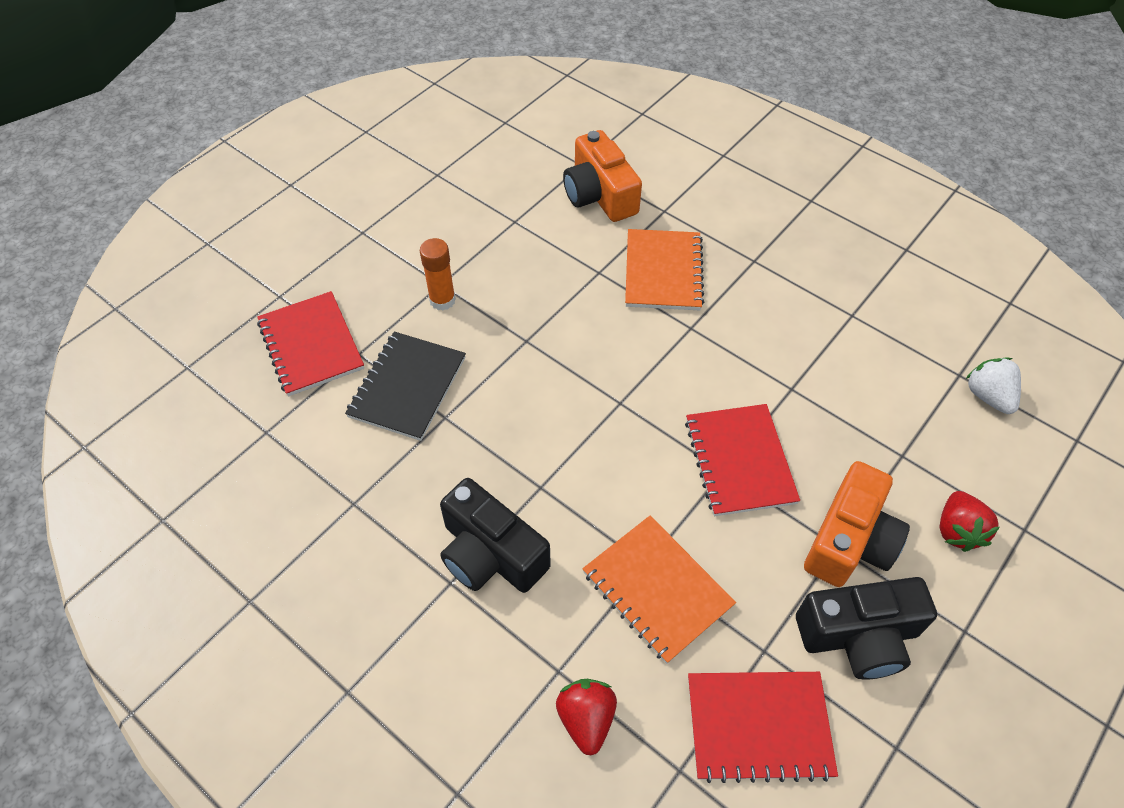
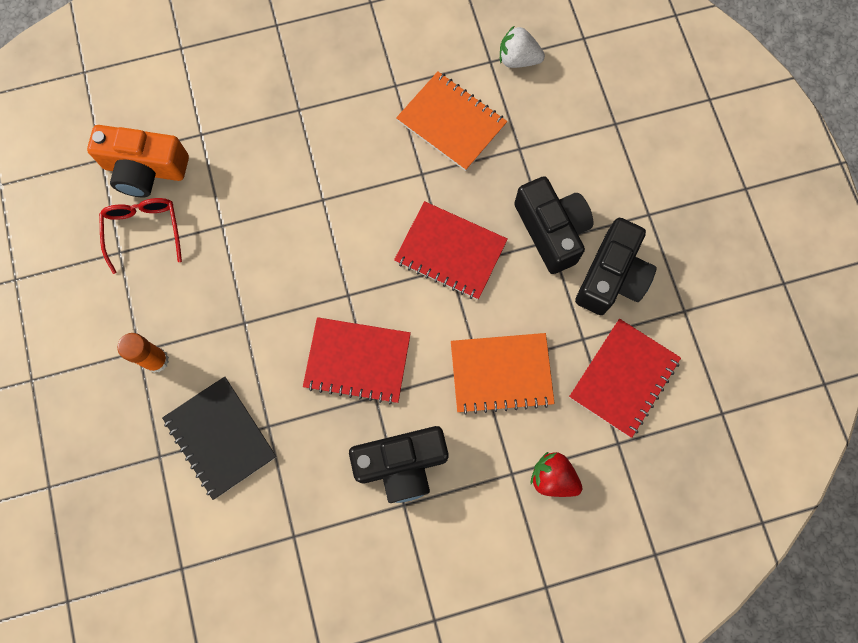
camera: 55 degrees left, 20 degrees up
(311, 345) = (122, 489): red notebook -> red notebook (357, 361)
(546, 225) = (144, 231): none -> red glasses
(663, 272) = (258, 180): orange notebook -> orange notebook (451, 123)
(849, 540) = (551, 230): orange camera -> black camera
(957, 530) = (589, 162): red strawberry -> none

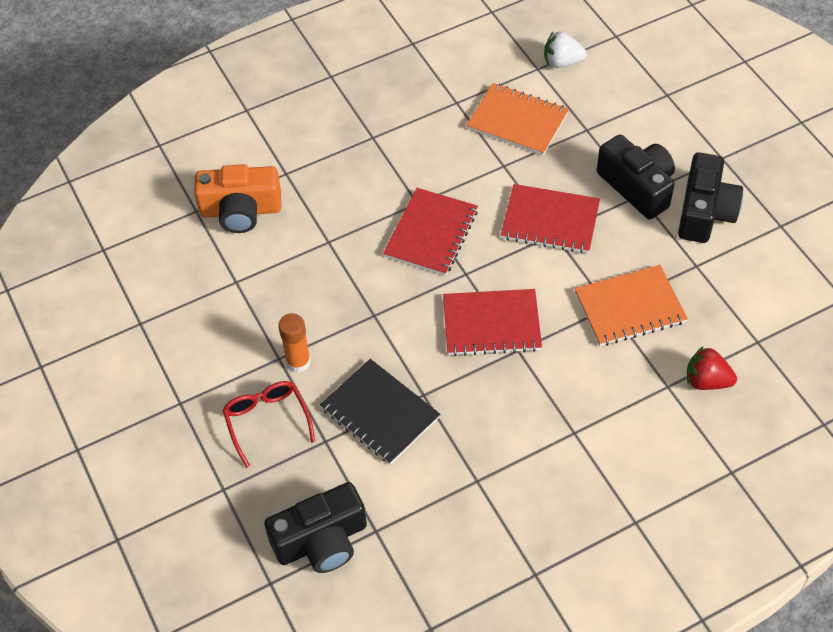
camera: 10 degrees left, 20 degrees down
(144, 231) = (254, 260): red glasses -> red glasses (267, 422)
(402, 464) = (561, 399): black camera -> black camera (321, 541)
(623, 378) = (744, 289): red notebook -> red notebook (431, 233)

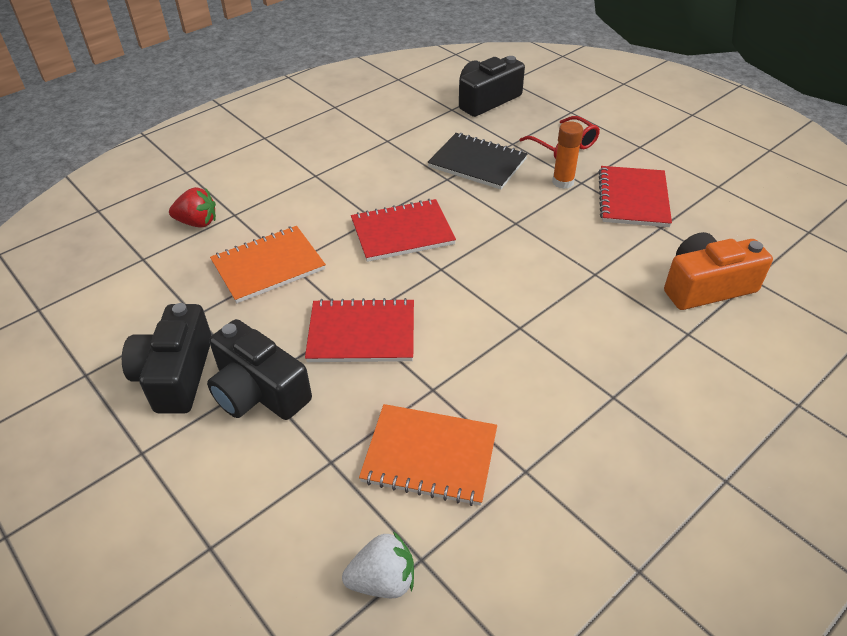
camera: 165 degrees right, 10 degrees down
(431, 233) = (491, 298): red notebook -> red notebook (633, 198)

